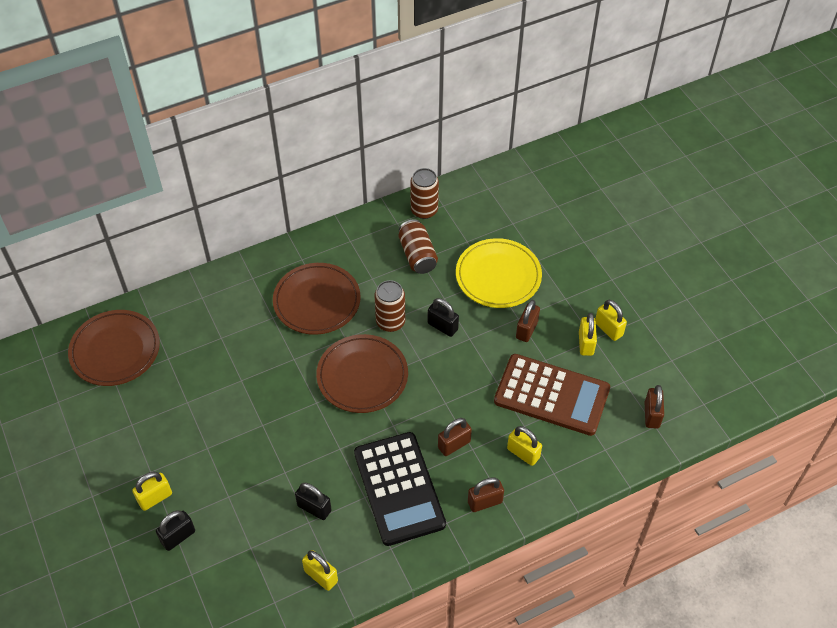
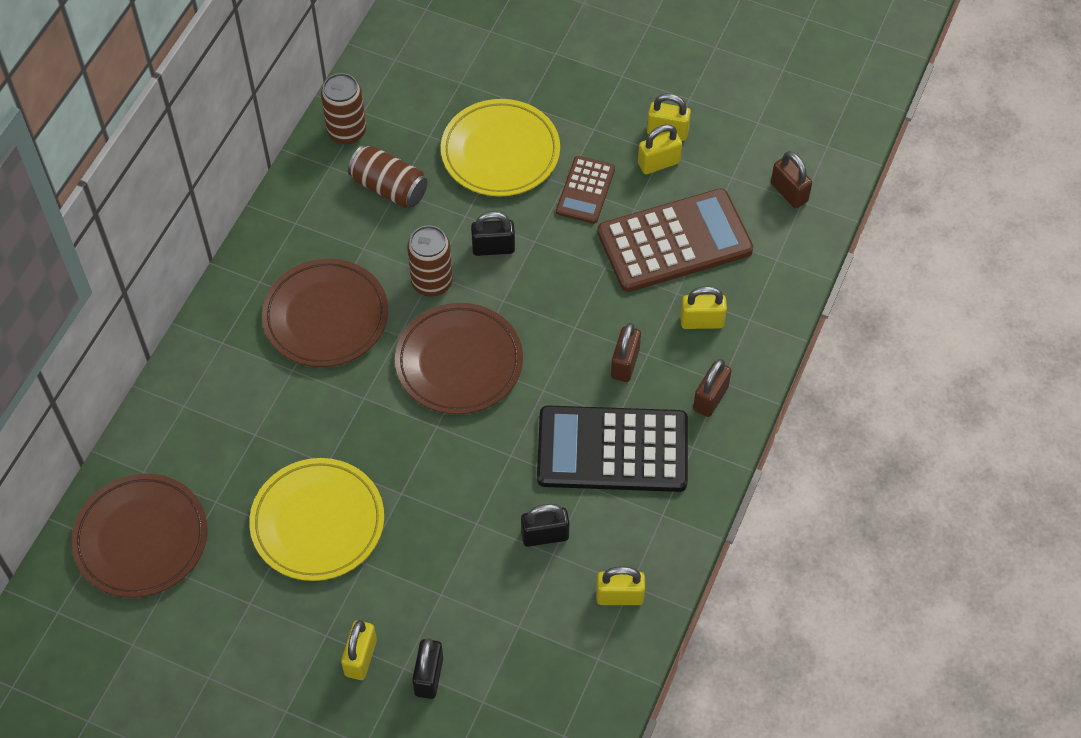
camera: 40 degrees left, 5 degrees up
(205, 408) = (317, 522): none -> yellow plate
(399, 488) = (612, 450): black calculator -> black calculator turned 150 degrees clockwise
(526, 330) = (585, 190): brown padlock -> brown calculator
(586, 343) = (658, 163): yellow padlock -> yellow padlock turned 75 degrees counterclockwise

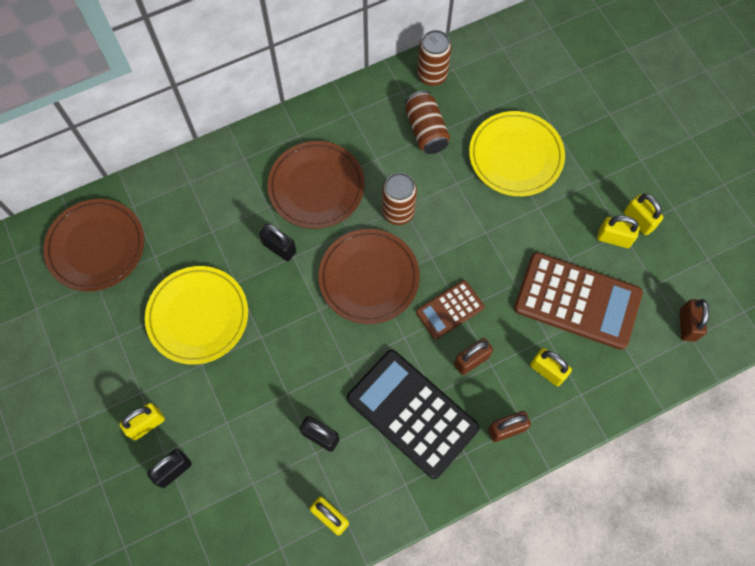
camera: 40 degrees right, 10 degrees up
(493, 248) = (455, 217): black padlock -> black padlock (279, 248)
(585, 190) = (548, 222): brown calculator -> brown calculator (449, 309)

